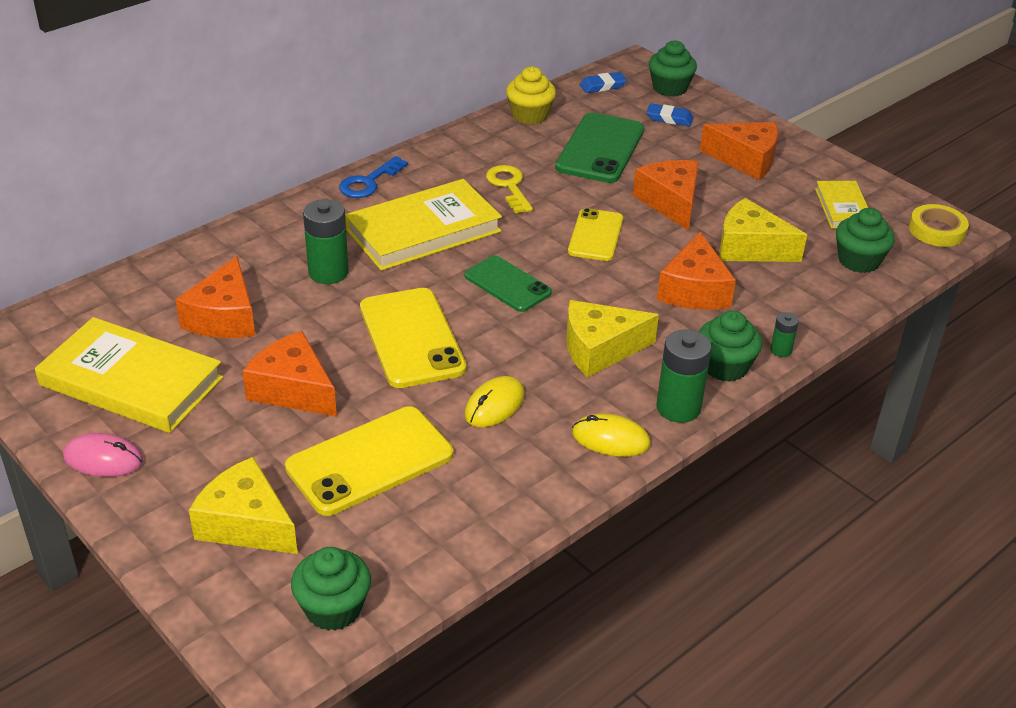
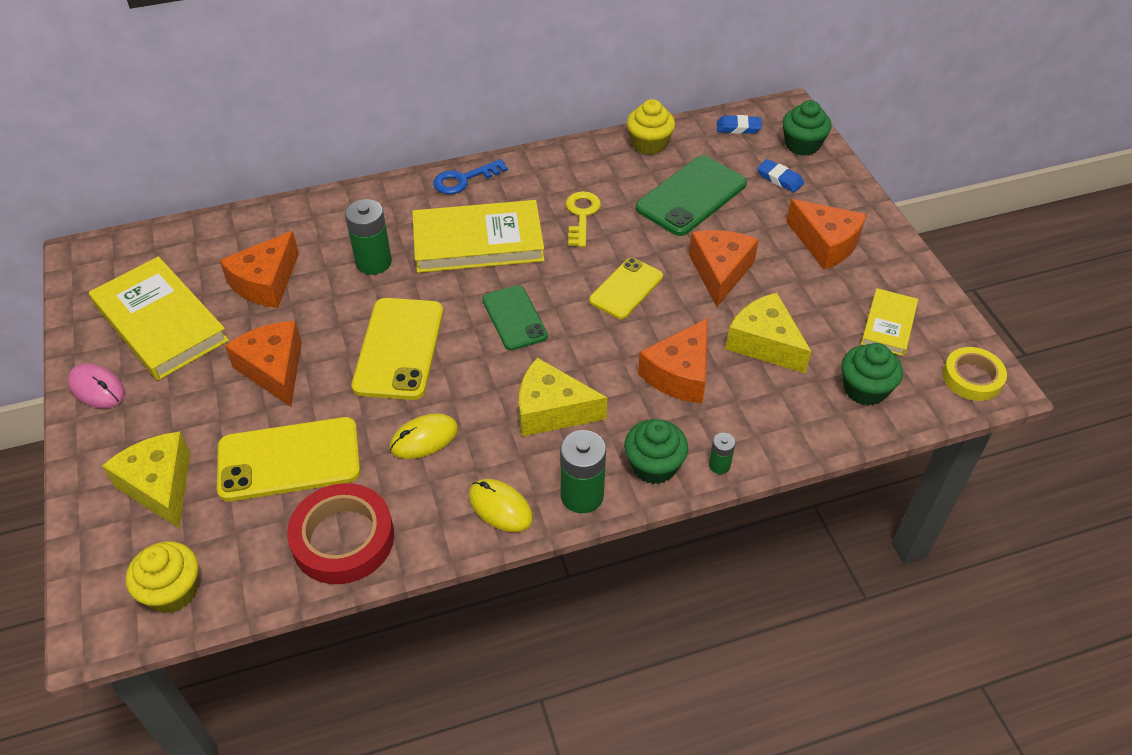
camera: 25 degrees right, 10 degrees up
(333, 608) = (173, 591): green cupcake -> yellow cupcake
(477, 510) = (343, 538): none -> red tape

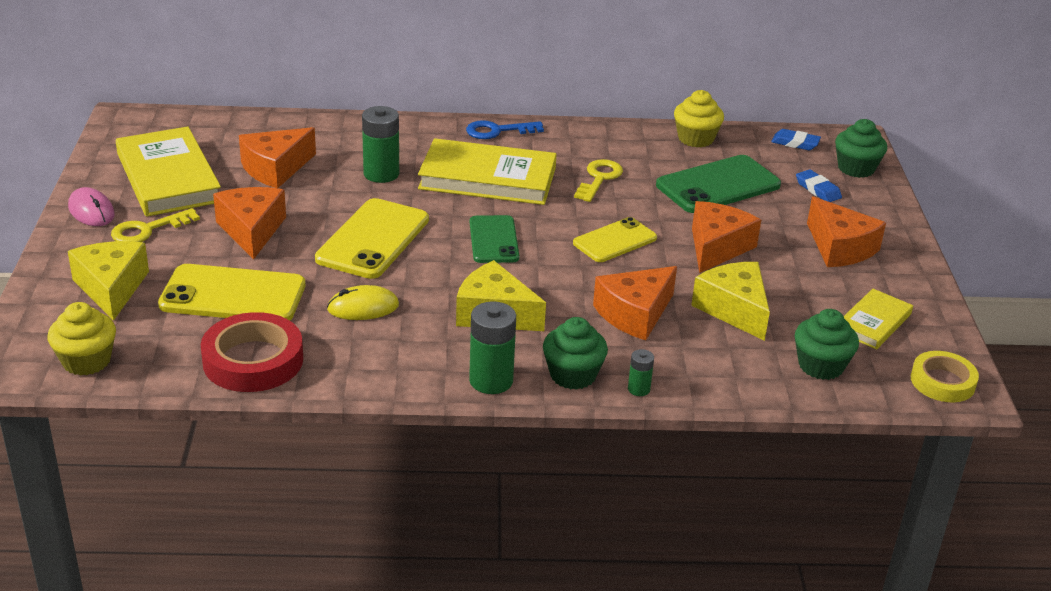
camera: 15 degrees right, 15 degrees down
(167, 398) = (147, 230): none -> yellow key
(500, 507) = (408, 371): yellow mouse -> none

